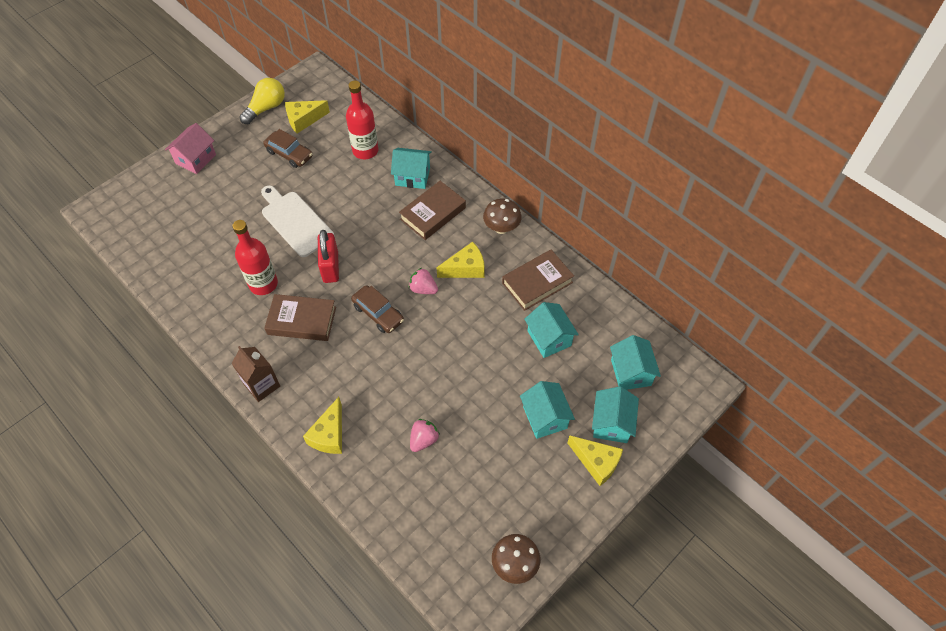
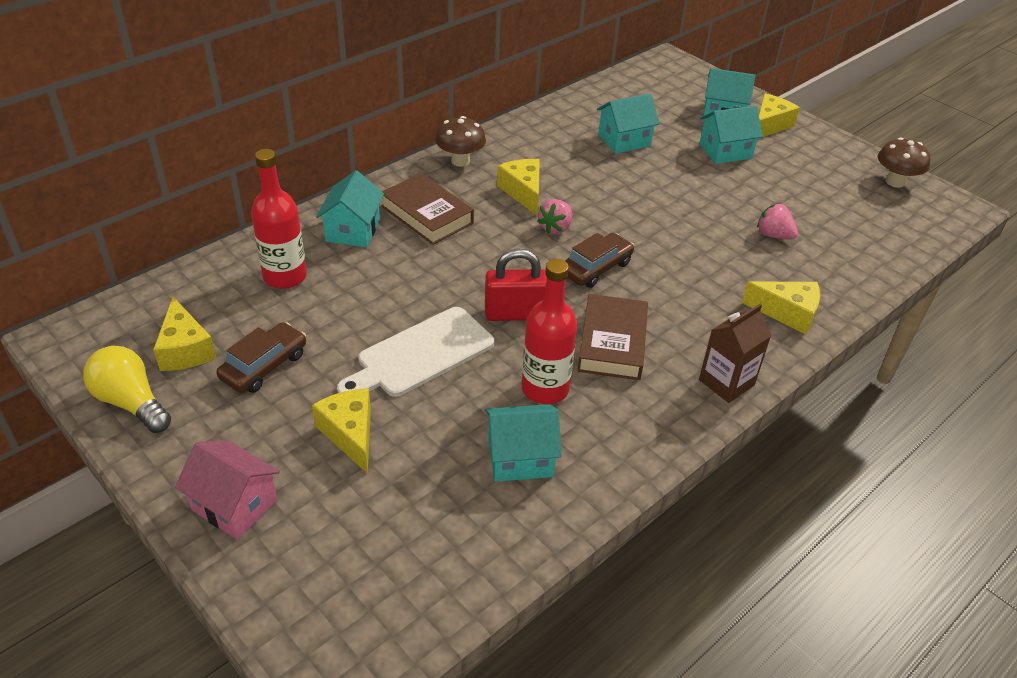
camera: 90 degrees left, 15 degrees down
(236, 196) = (350, 434): none -> yellow cheese
(537, 283) = (547, 142): brown book -> none
(630, 372) = (661, 96): turquoise house -> turquoise house (520, 458)

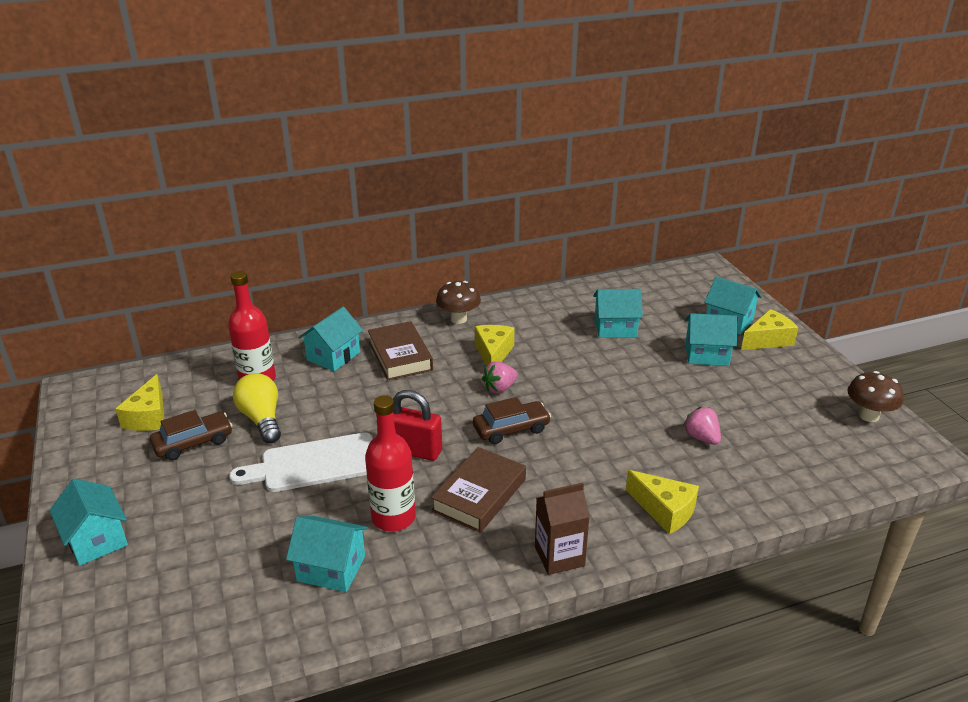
camera: 25 degrees right, 10 degrees down
(131, 402) = (86, 445): yellow light bulb -> yellow light bulb (262, 419)
(235, 505) = (96, 540): pink house -> turquoise house
(350, 434) = (216, 511): yellow cheese -> none

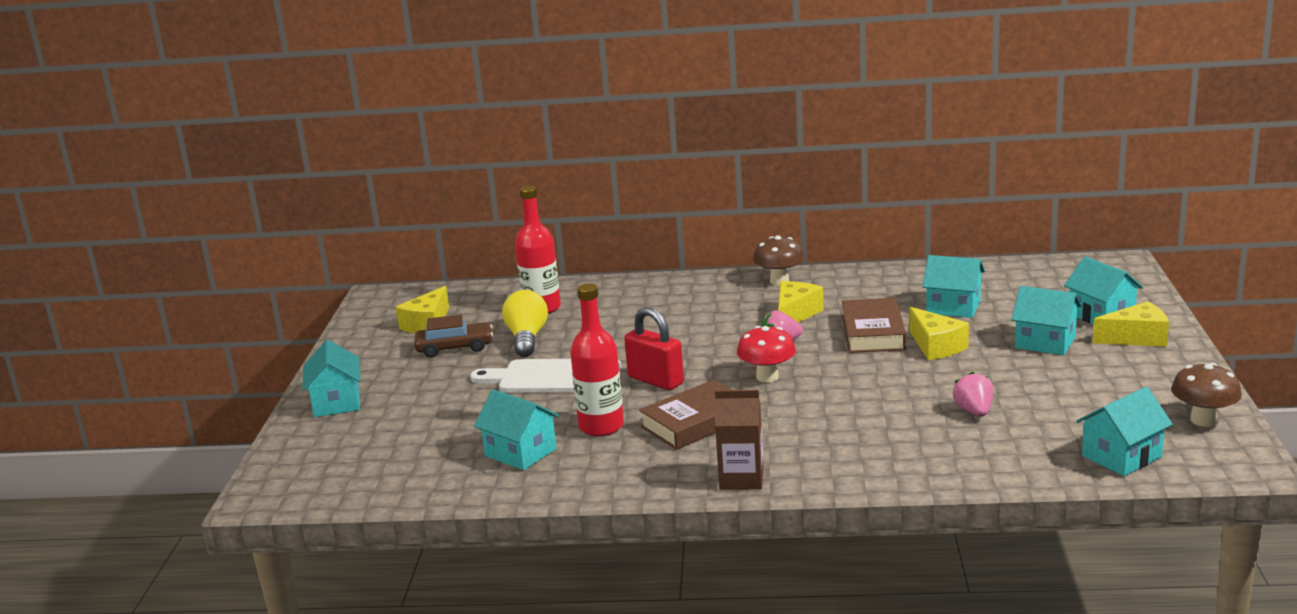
camera: 25 degrees right, 10 degrees down
(333, 356) = (627, 298): turquoise house -> turquoise house (1121, 456)
(400, 356) = (695, 305): brown book -> brown book (873, 332)
(511, 429) = (767, 377): brown car -> red mushroom
(664, 510) = (881, 462): yellow cheese -> yellow cheese (936, 346)

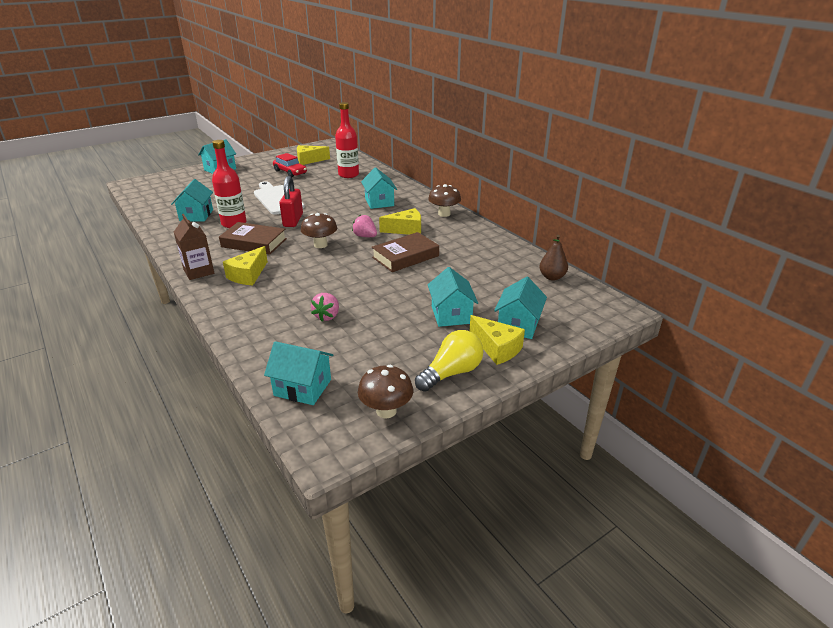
camera: 50 degrees right, 10 degrees up
(455, 348) = (290, 172): brown car -> red car
(527, 338) = (313, 182): yellow light bulb -> yellow light bulb (451, 373)
(767, 377) = (320, 245): red mushroom -> brown mushroom
(936, 346) = (406, 280): yellow cheese -> yellow cheese (248, 275)
(953, 307) = (469, 270): turquoise house -> turquoise house (379, 202)
(974, 411) = (327, 316): pink strawberry -> pink strawberry turned 150 degrees clockwise
(1019, 271) = (552, 277): none -> brown pear

